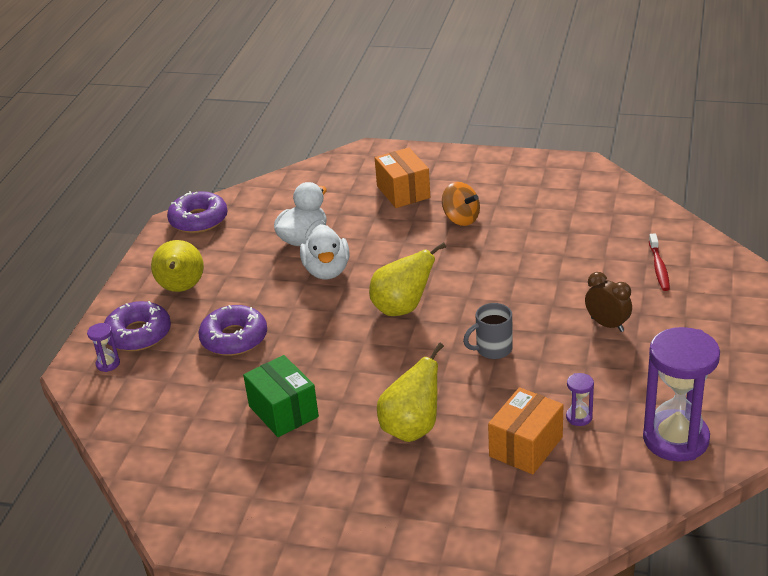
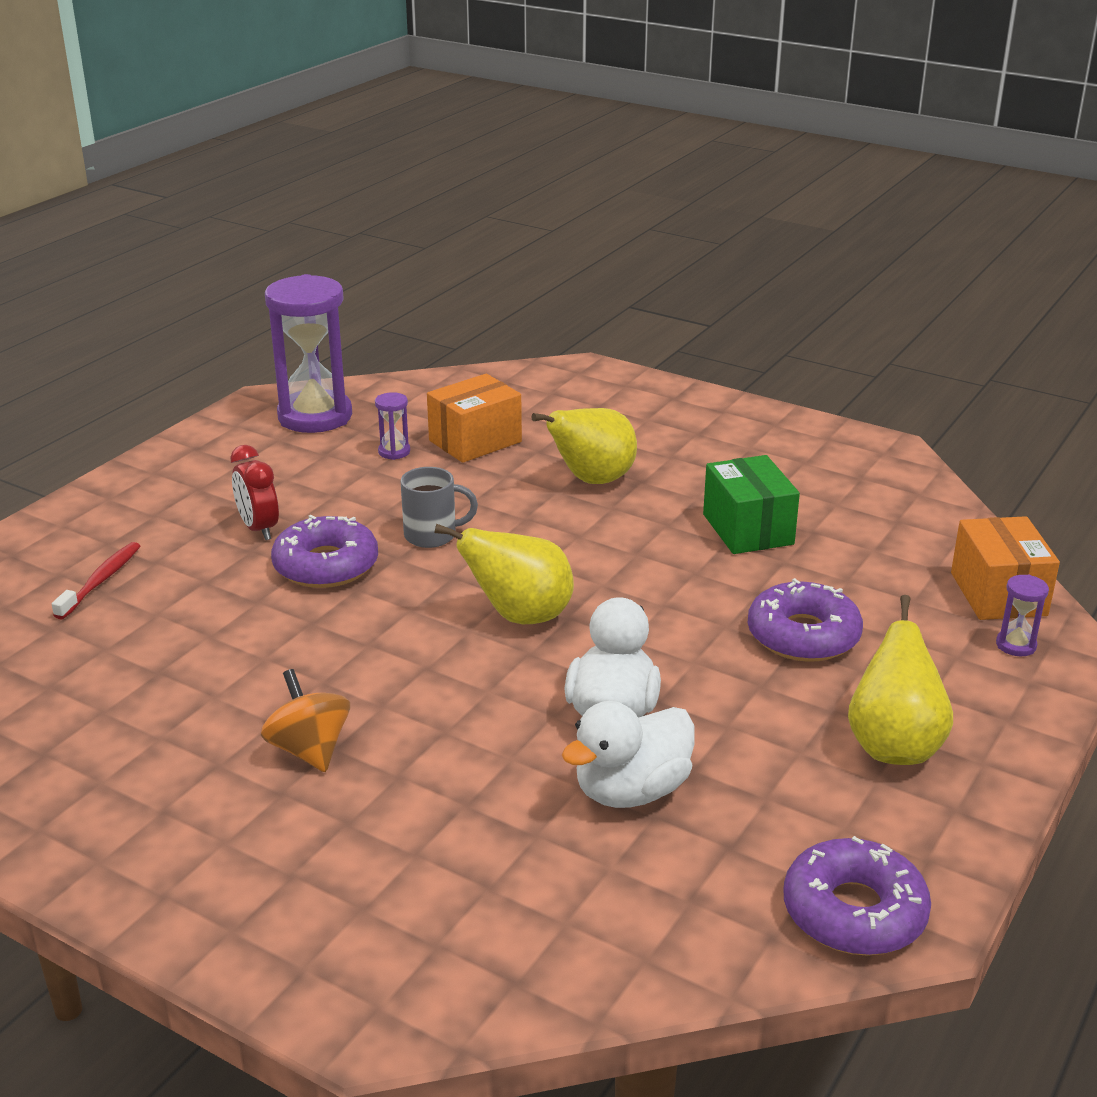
camera: 165 degrees left, 5 degrees down
(138, 334) = (970, 680): purple donut -> purple donut (326, 565)
(403, 192) = (371, 852): orange box -> orange box (998, 594)
(607, 324) = (259, 529): brown clock -> red clock

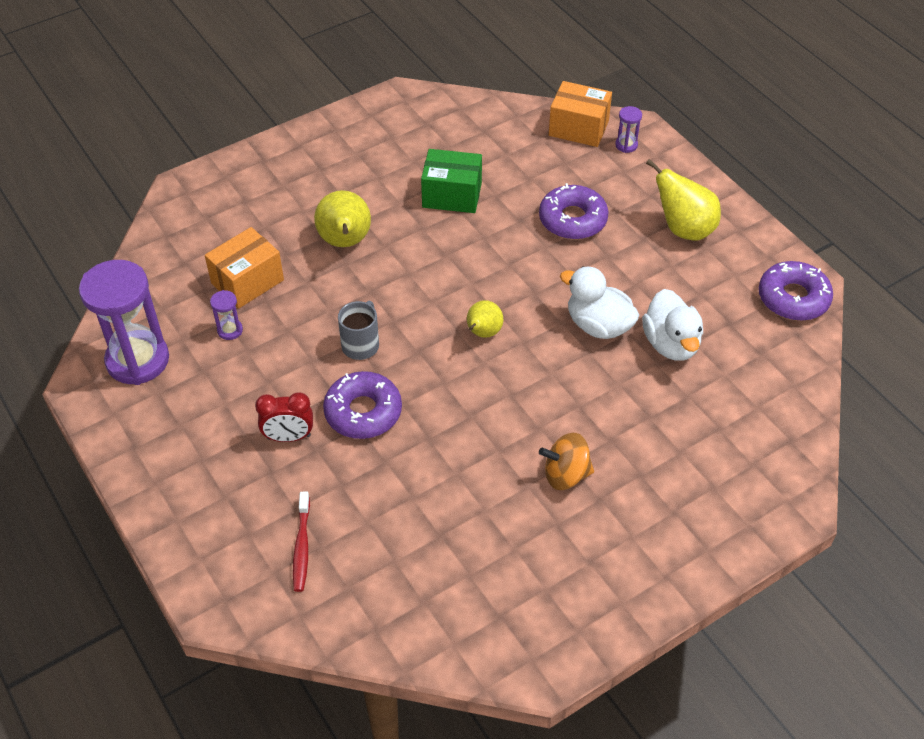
camera: 65 degrees left, 20 degrees up
(101, 581) = (302, 547): red toothbrush -> red toothbrush turned 135 degrees counterclockwise
(475, 441) = (247, 282): orange box -> orange box turned 60 degrees clockwise
(520, 616) = (483, 333): yellow pear -> yellow pear, size x0.62

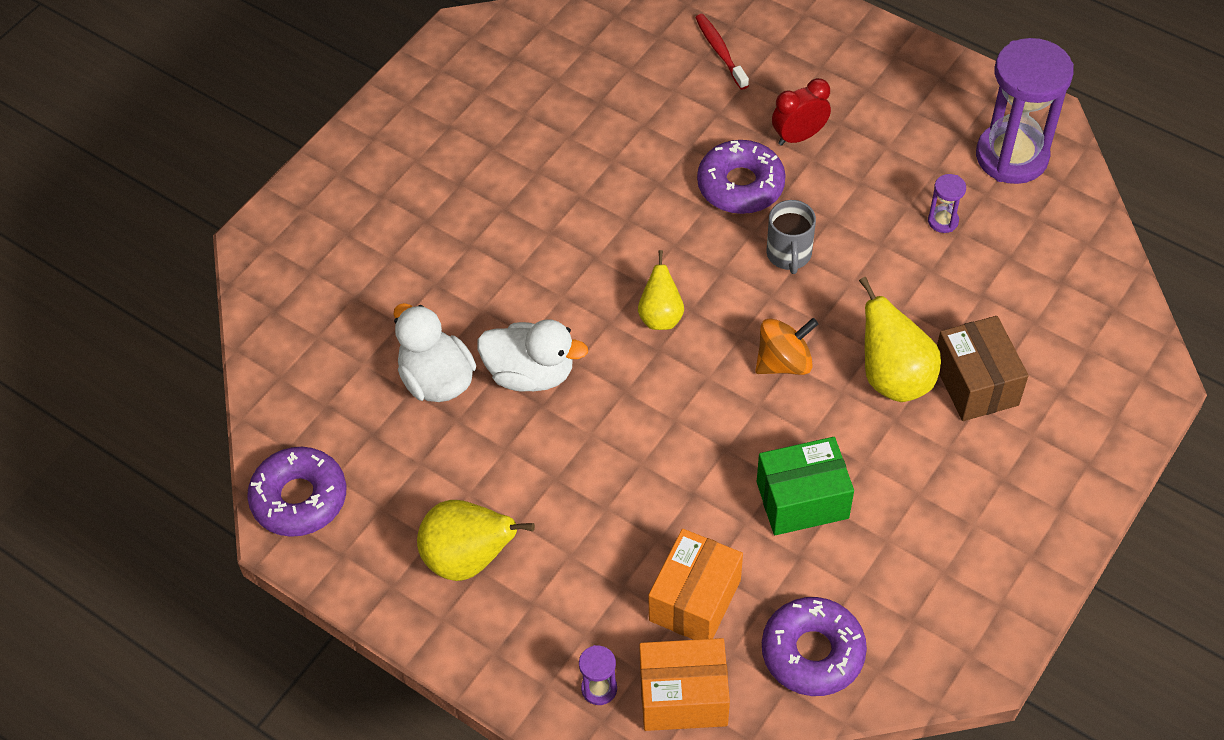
camera: 160 degrees right, 5 degrees up
(247, 282) = (969, 284): orange box -> orange box (695, 600)
(294, 222) = (975, 383): none -> brown box
(566, 475) = (502, 194): orange spinning top -> orange spinning top (784, 362)
(572, 220) = (623, 519): purple donut -> purple donut (812, 652)

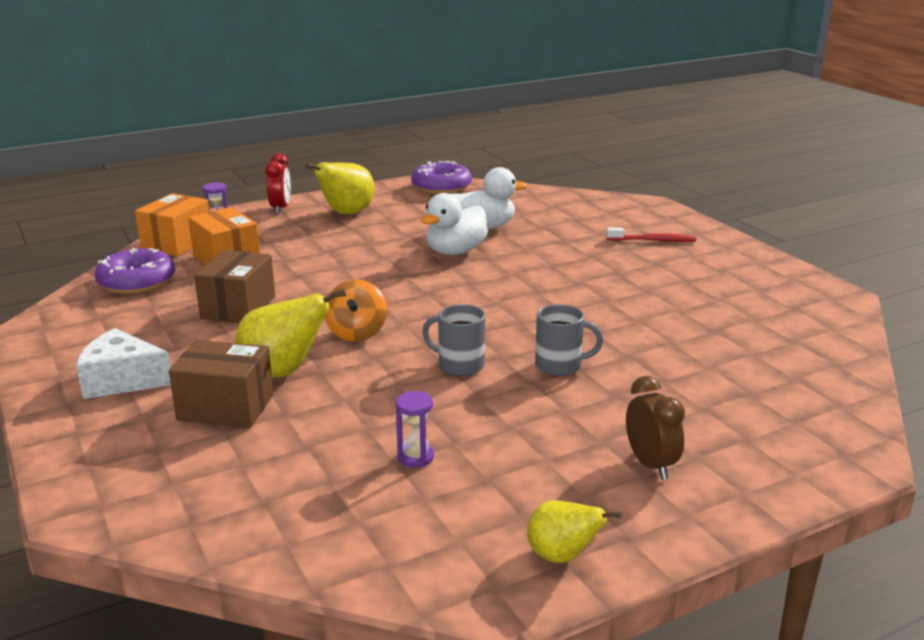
camera: 115 degrees right, 30 degrees down
(660, 316) = (454, 300): yellow pear -> yellow pear (562, 556)
(720, 51) = (754, 404): red toothbrush -> red toothbrush (653, 240)
(740, 185) = (560, 366): purple donut -> grey mug
(799, 136) = (599, 412): red clock -> red clock (280, 208)
(802, 500) = (238, 307): green box -> brown box
(849, 88) = (650, 464): none -> brown clock
(998, 495) = (122, 380): none -> white cheese
(1011, 156) = (459, 541): purple hourglass -> none

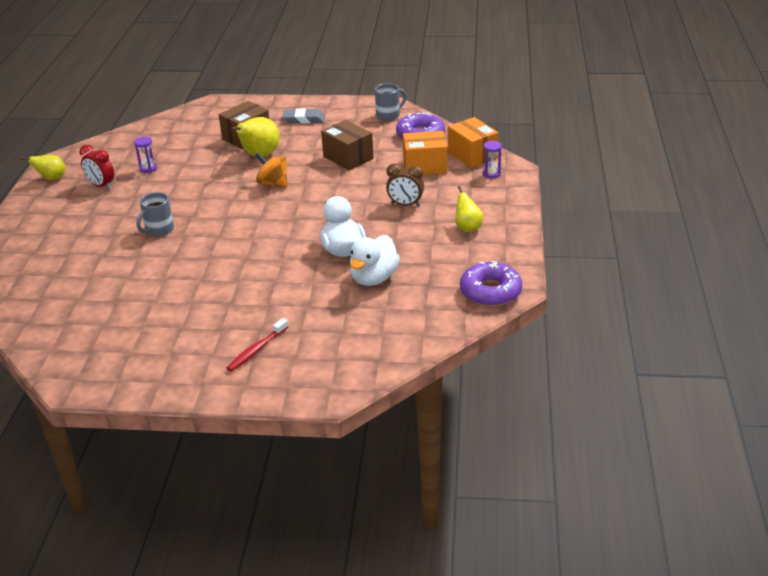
camera: 125 degrees right, 10 degrees up
(122, 380) = (303, 119): white cheese -> grey eraser
(280, 208) = (506, 203): red clock -> red clock (101, 185)
(346, 213) = (467, 227): yellow pear -> yellow pear, size x0.62
(459, 365) = (201, 202): grey mug -> grey mug (389, 115)
(650, 464) = (59, 219): brown clock -> brown clock (405, 204)

